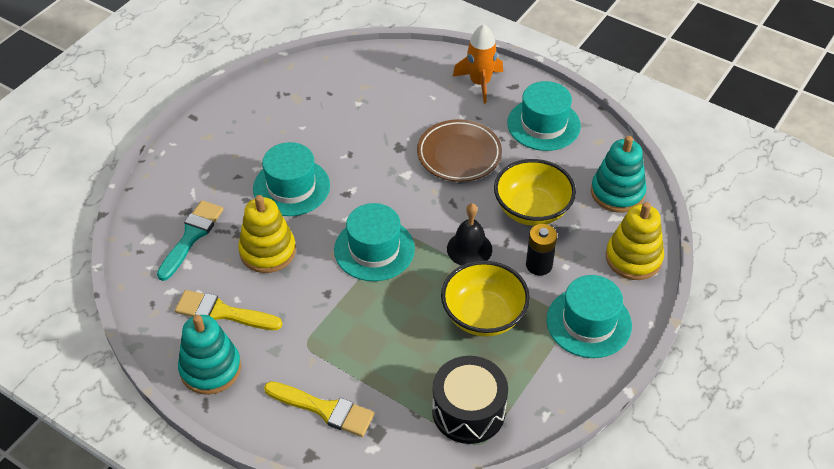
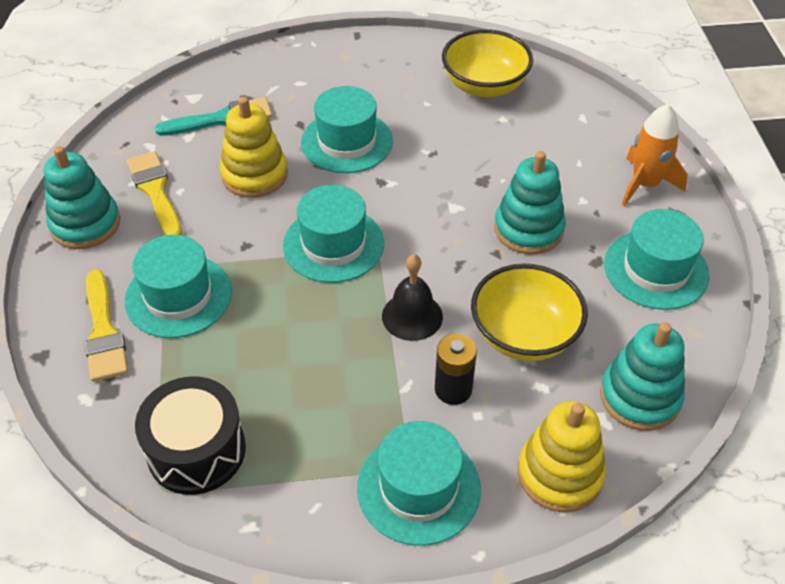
camera: 50 degrees right, 0 degrees up
(334, 352) = (178, 296): none -> turquoise hat
(459, 154) = (528, 229): brown plate -> turquoise stacking toy
(483, 315) = (335, 384): yellow bowl -> yellow bowl (484, 85)

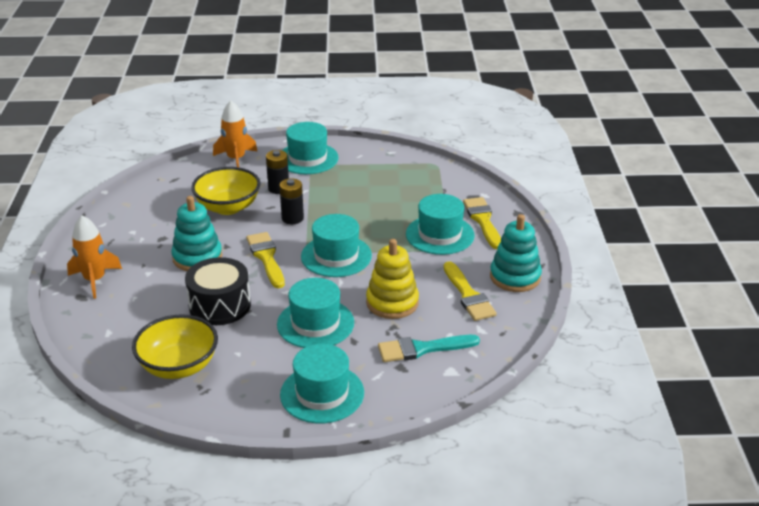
camera: 175 degrees left, 15 degrees down
(196, 450) = (419, 174): black drum -> black drum (220, 305)
(412, 316) = (292, 218): black bell -> black battery
(432, 235) = (266, 258): none -> yellow brush
(559, 474) = (236, 159): yellow stacking toy -> orange rocket
(640, 397) = (177, 181): turquoise stacking toy -> none
(656, 269) = (126, 232): turquoise hat -> turquoise hat (322, 393)

